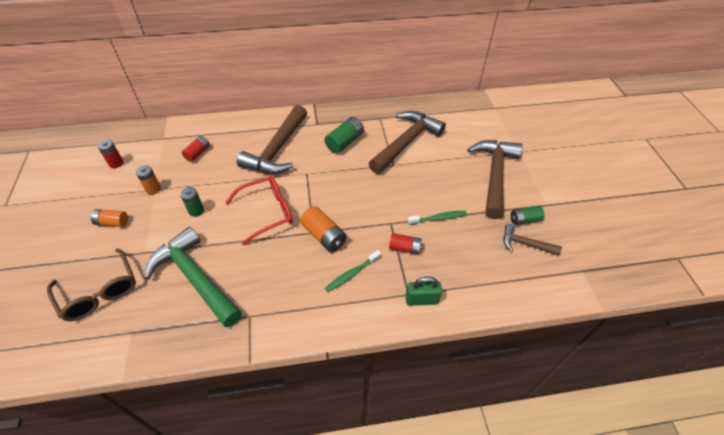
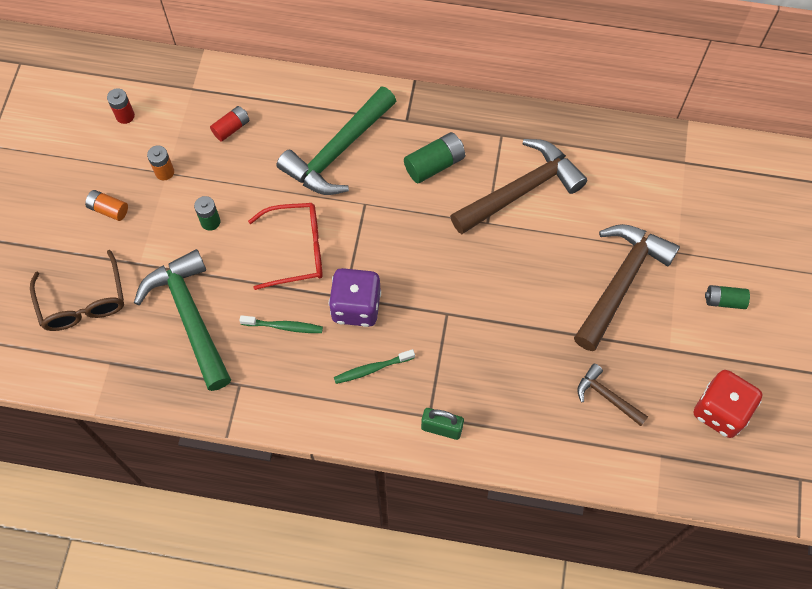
camera: 20 degrees right, 15 degrees up
(277, 149) = (338, 152): brown hammer -> green hammer
(324, 236) = (356, 307): orange battery -> purple dice
(405, 248) = (450, 354): red battery -> none
(438, 218) = (511, 325): green toothbrush -> green toothbrush (283, 326)
(524, 220) = (625, 362): green battery -> green battery (724, 301)
(601, 231) = (720, 411): none -> red dice

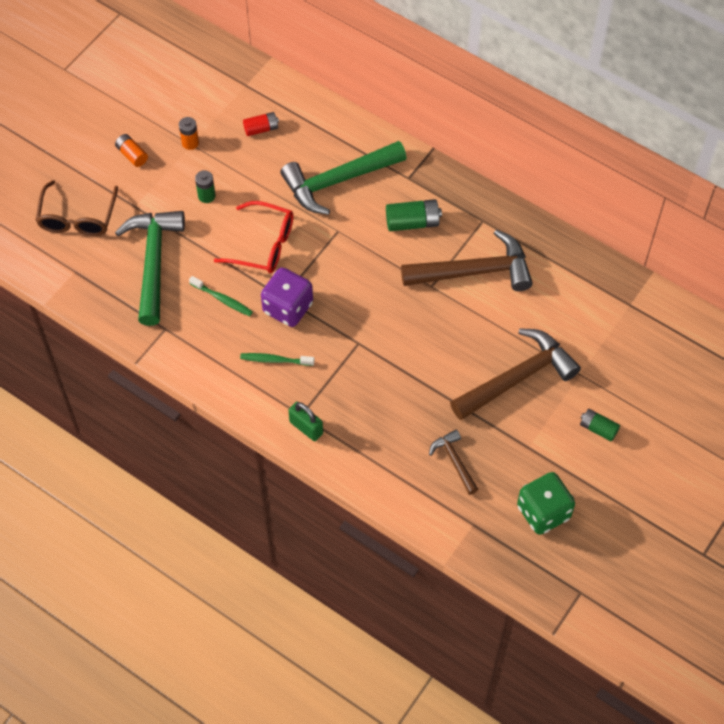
camera: 25 degrees right, 5 degrees down
(125, 116) = (181, 86): red battery -> none
(720, 411) = (543, 512): red dice -> green dice

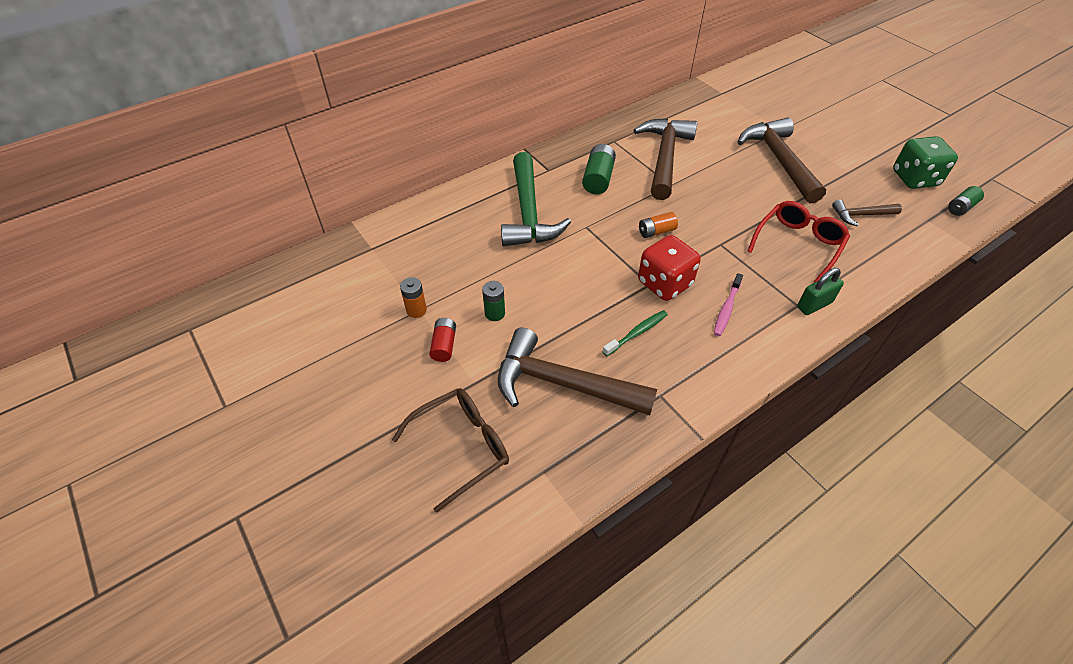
camera: 70 degrees left, 10 degrees down
(77, 217) = (461, 448): brown glasses -> brown glasses turned 60 degrees counterclockwise
(132, 155) = (400, 367): orange battery -> orange battery (656, 231)
(153, 262) = (563, 384): green hammer -> brown hammer
(261, 129) = (434, 250): red battery -> red battery (444, 345)
(263, 245) = (579, 283): red glasses -> red glasses (798, 245)
(275, 360) = (727, 308): green toothbrush -> pink toothbrush
(288, 308) = (664, 283): purple dice -> red dice
(598, 428) = (835, 133): green battery -> green battery (961, 207)

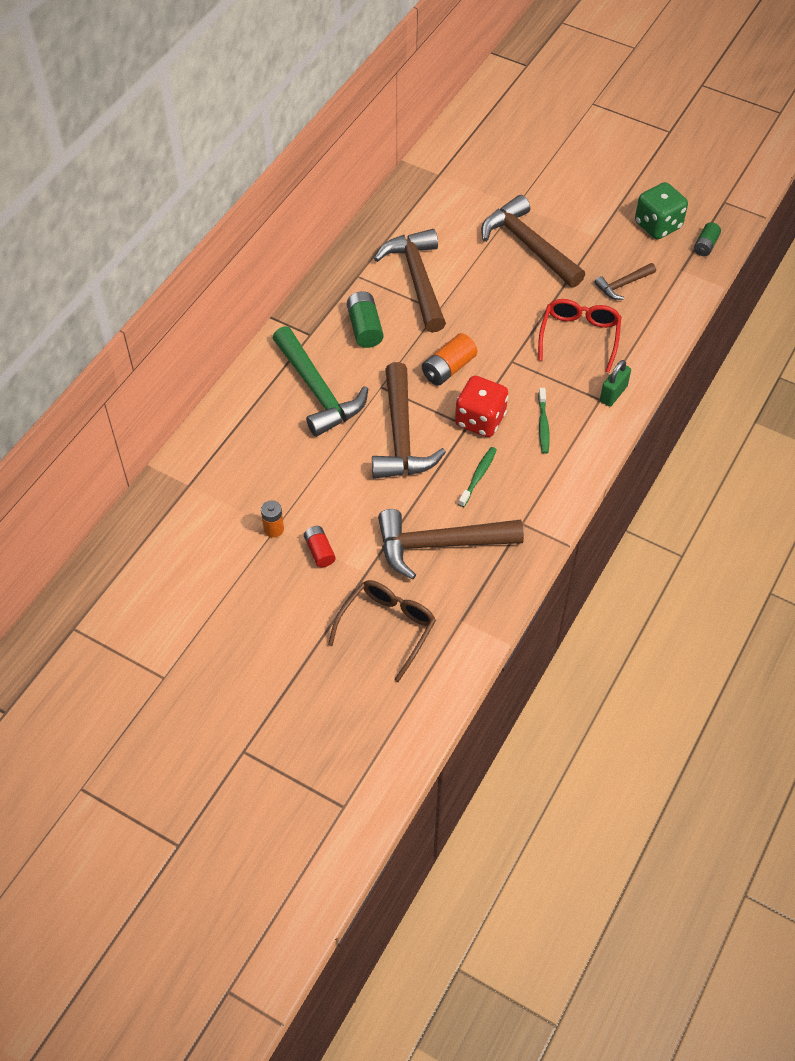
camera: 25 degrees left, 5 degrees up
(495, 313) = (346, 505): green battery -> none
(581, 272) = (401, 436): none -> brown hammer
(656, 231) = (448, 368): orange battery -> orange battery, size x1.52
(727, 308) = (543, 424): pink toothbrush -> green toothbrush

